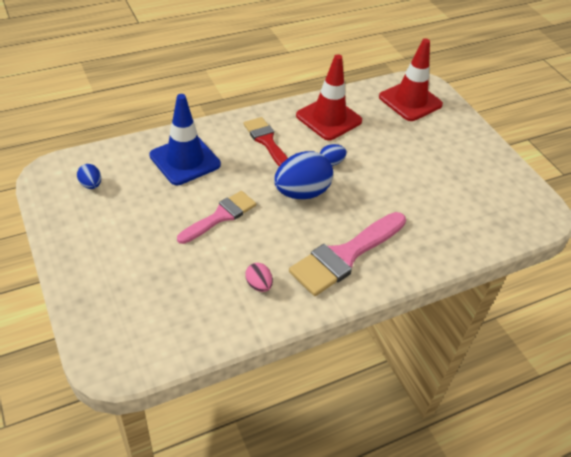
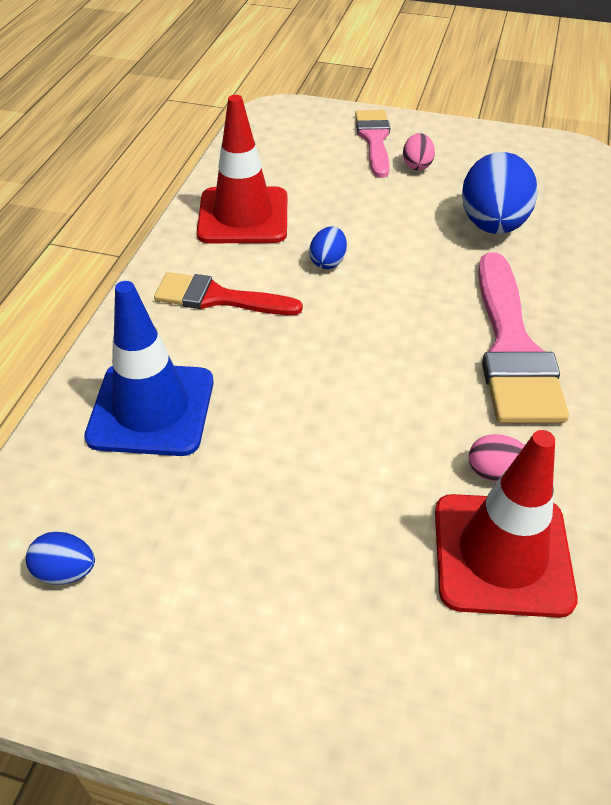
camera: 45 degrees left, 0 degrees up
(220, 216) = (316, 436): pink brush -> pink brush (374, 140)
(301, 192) = (355, 322): blue egg -> blue egg (492, 225)
(410, 101) = (295, 136): red traffic cone -> red traffic cone (502, 554)
(445, 155) = (417, 165): none -> pink egg

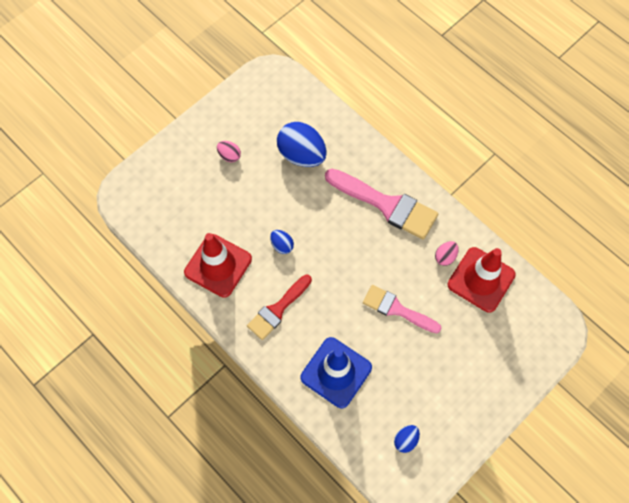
camera: 60 degrees left, 20 degrees up
(374, 140) = (190, 161): pink brush -> pink brush (397, 309)

